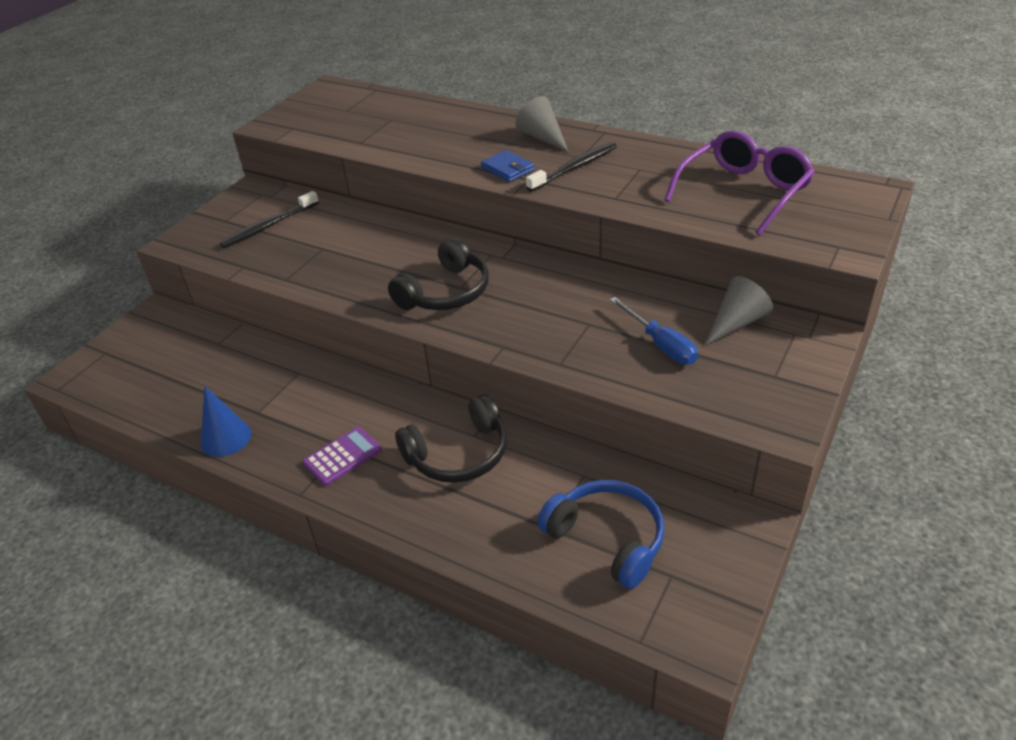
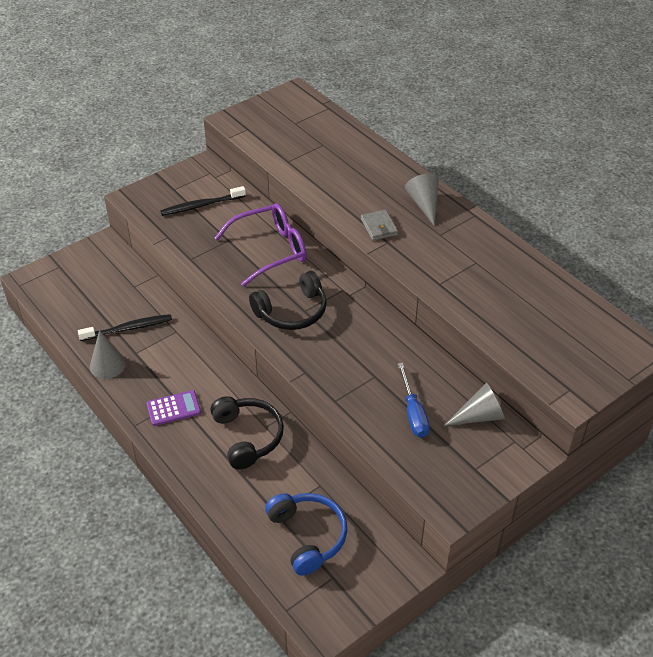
camera: 20 degrees right, 5 degrees up
(225, 438) = (107, 365): blue cone -> grey cone
(458, 454) = (248, 437): black headphones -> black headphones turned 105 degrees counterclockwise
(507, 169) = (379, 227): blue wallet -> grey wallet
(574, 168) = (428, 244): black toothbrush -> black toothbrush (128, 328)
(744, 192) = (538, 313): purple glasses -> purple glasses (270, 250)

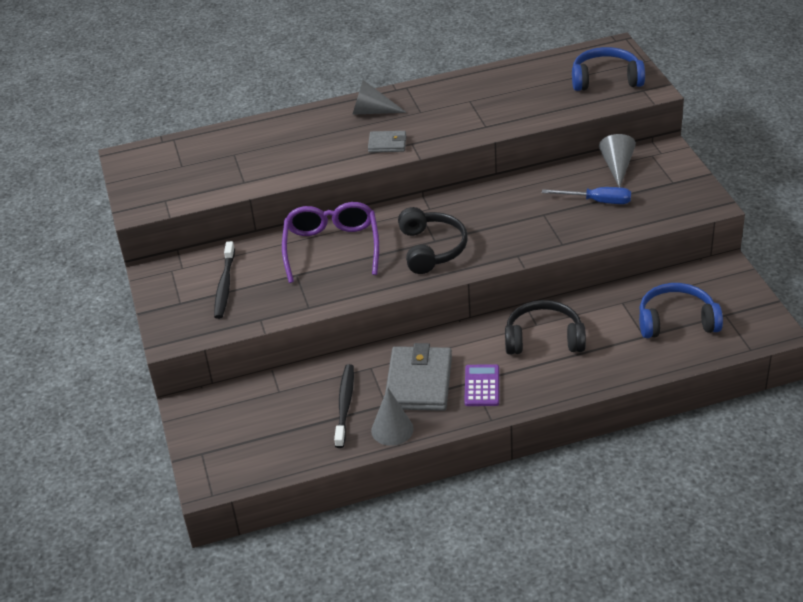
camera: 65 degrees left, 5 degrees down
(166, 366) = (419, 382): none -> grey wallet
(572, 354) = (606, 79): none -> blue headphones

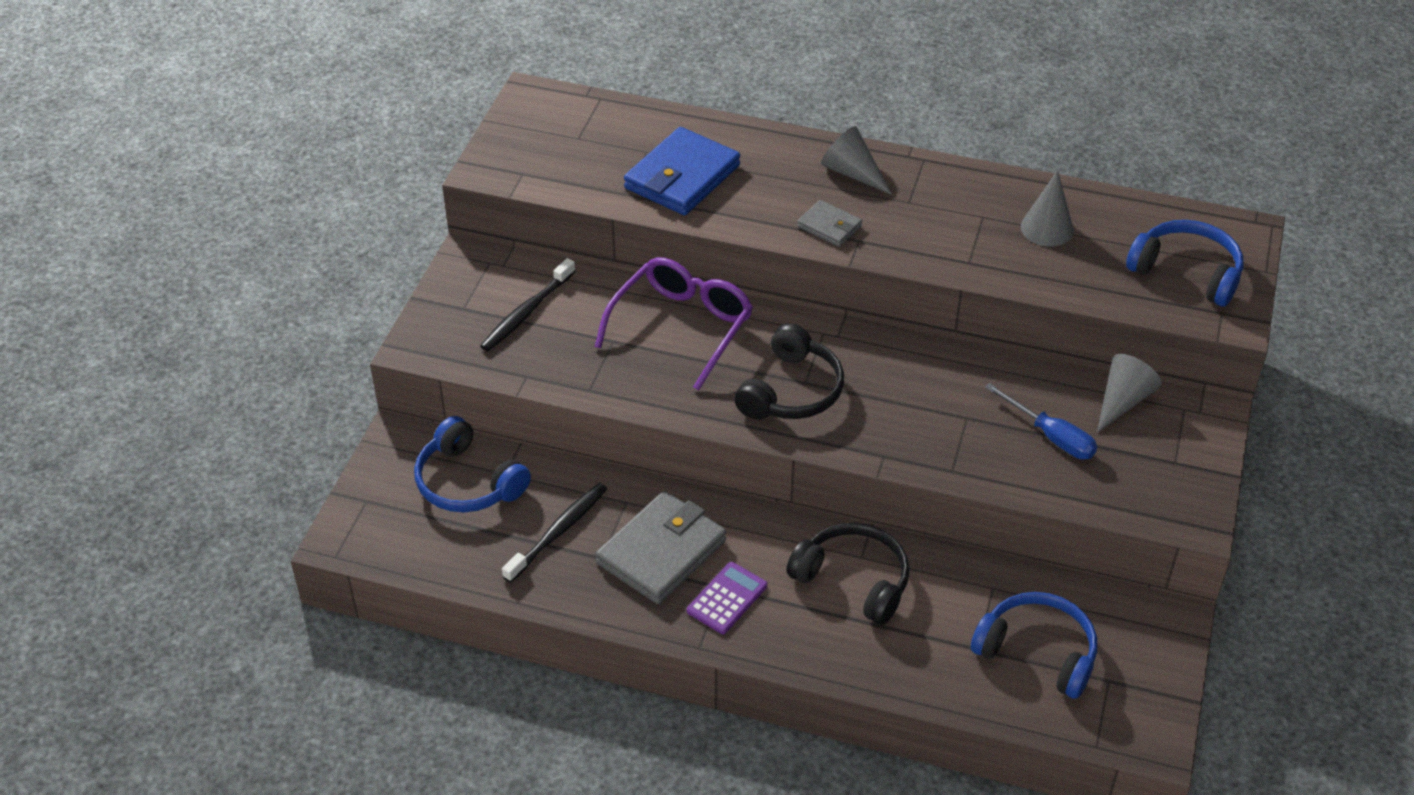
camera: 30 degrees right, 5 degrees up
(259, 408) = (468, 482): none -> blue headphones
(271, 158) = (682, 177): none -> blue wallet
(392, 429) = (581, 593): grey cone -> grey cone (1047, 228)

